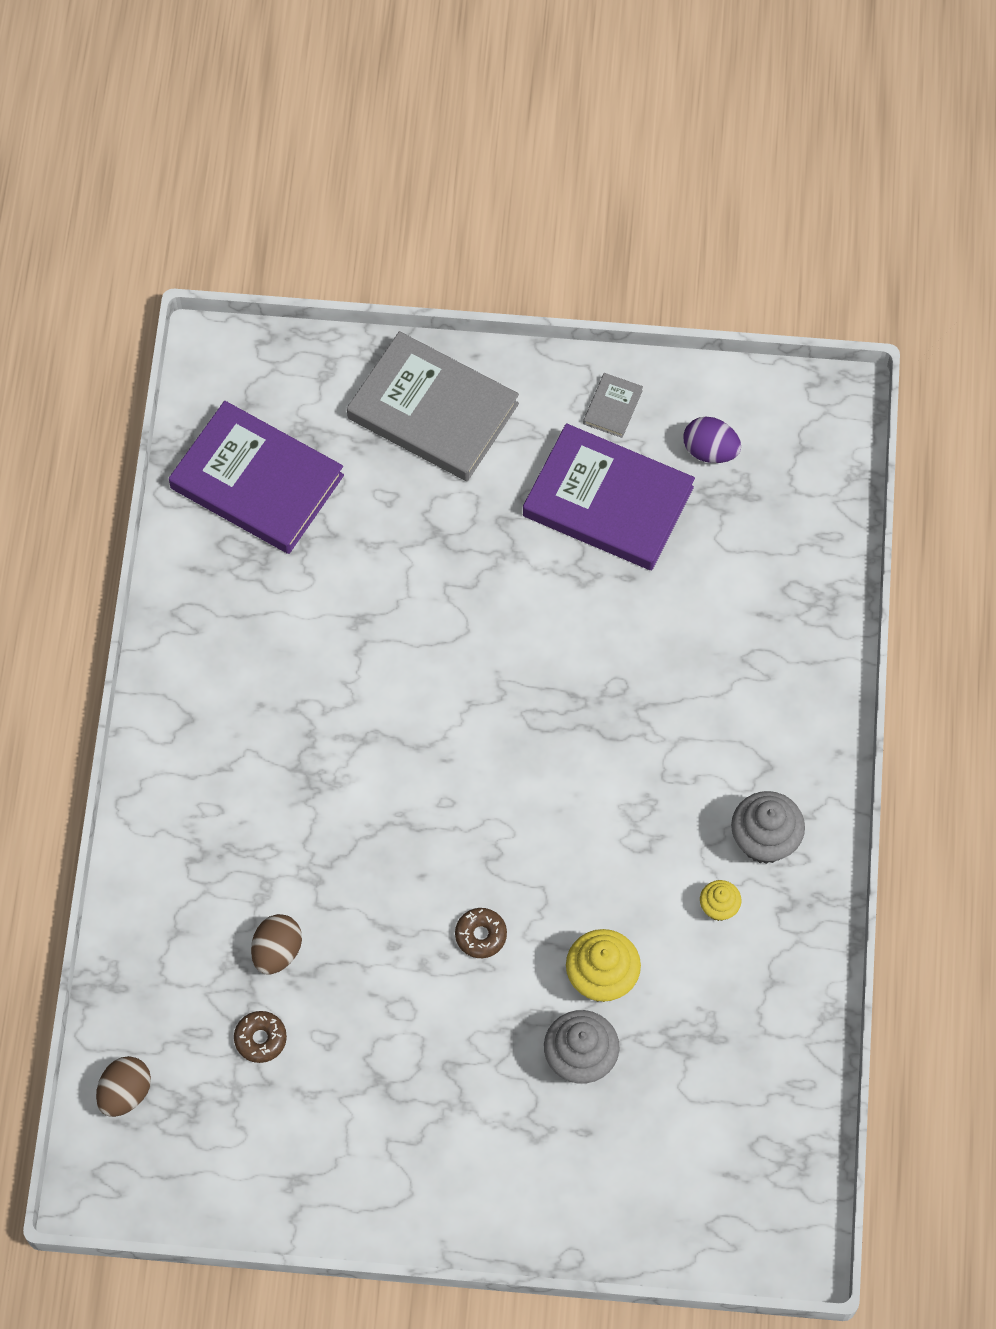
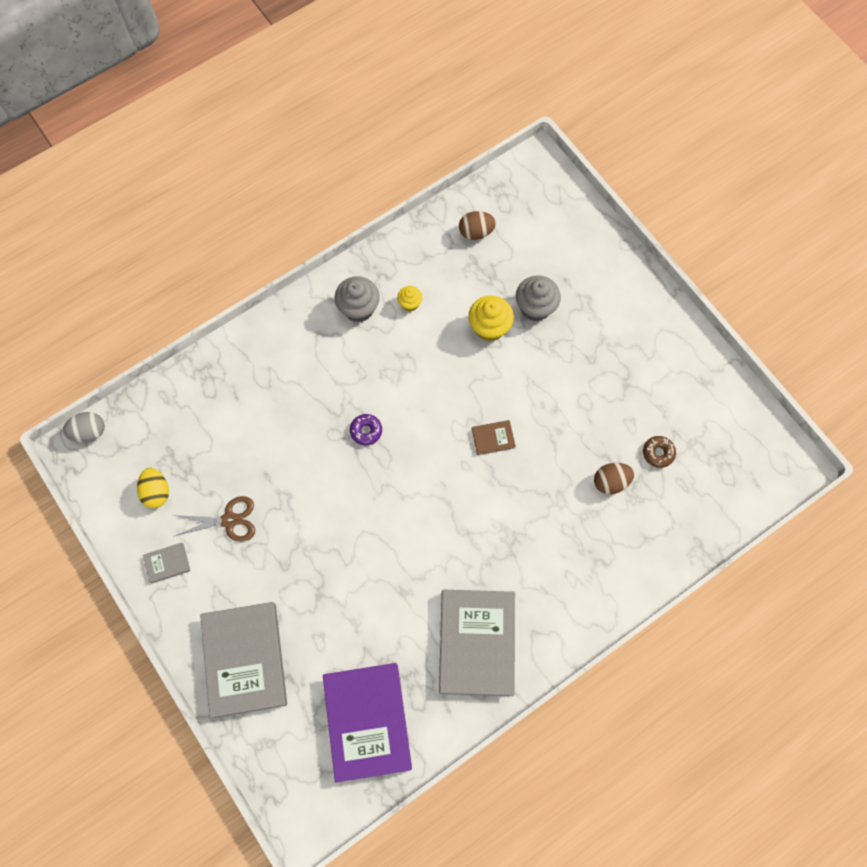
camera: 130 degrees left, 5 degrees up
(125, 1093) = (741, 493): brown egg -> brown egg (476, 232)
(235, 651) = (476, 643): none -> grey book
(452, 861) = (493, 438): none -> brown book
(481, 935) = (517, 395): brown donut -> none
(589, 725) = (366, 431): none -> purple donut
(608, 502) = (229, 520): purple book -> brown scissors
(710, 450) = (156, 492): purple egg -> yellow egg
(851, 429) = (89, 432): none -> grey egg

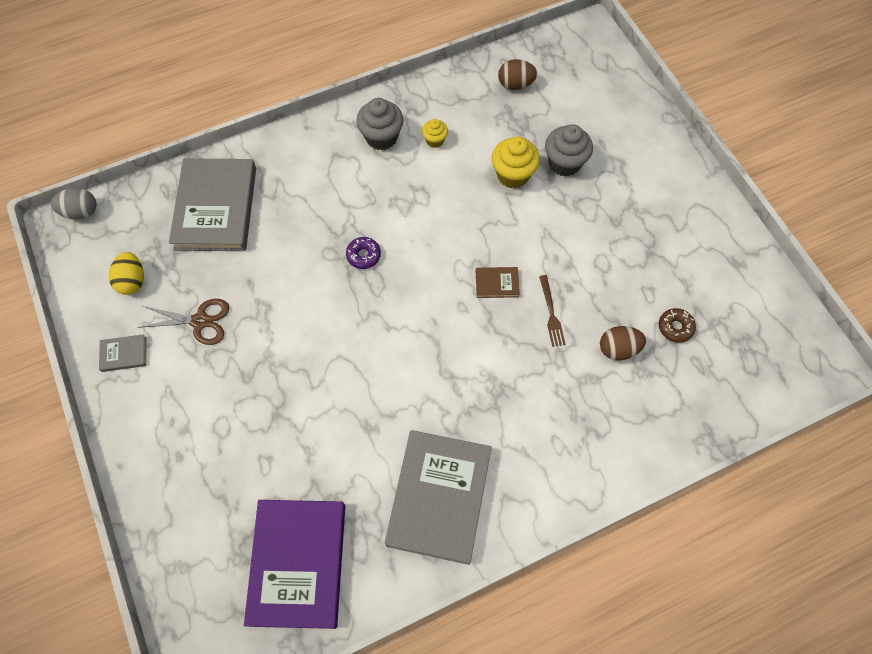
camera: 10 degrees right, 5 degrees down
(245, 660) = (180, 470): grey book -> grey book (216, 208)
(546, 458) = (551, 313): none -> brown fork

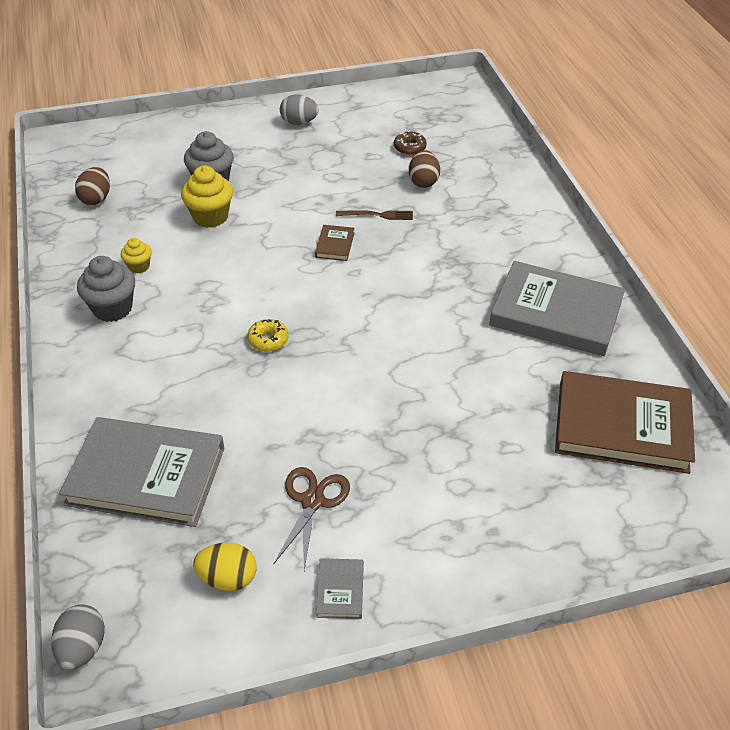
camera: 80 degrees left, 20 degrees down
(298, 563) = (622, 426): purple book -> brown book
(363, 255) = (268, 340): purple donut -> yellow donut
(686, 214) = (299, 122): none -> grey egg

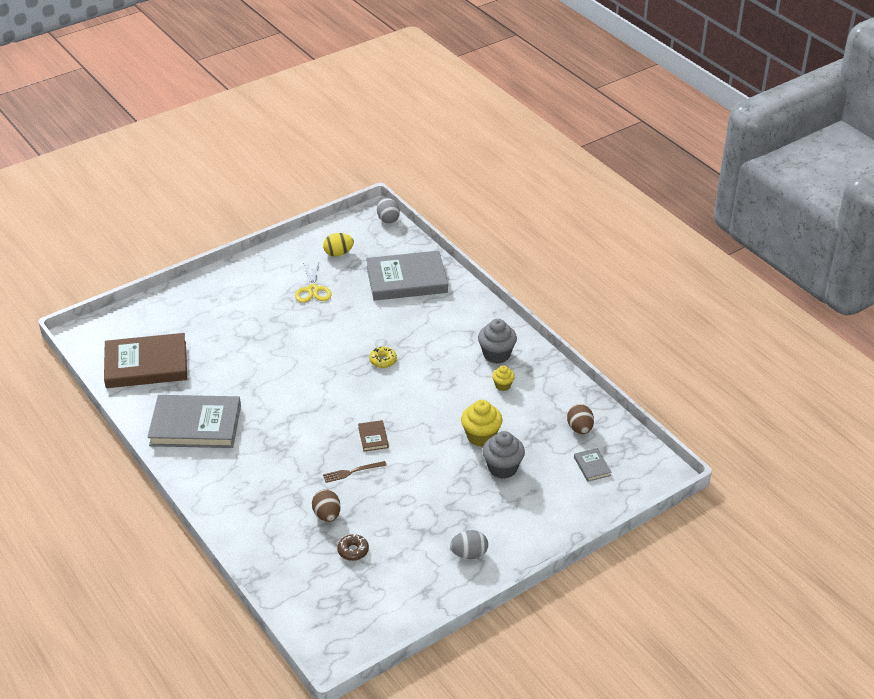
camera: 160 degrees right, 5 degrees down
(312, 501) = (313, 290): brown scissors -> yellow scissors
(340, 590) = (282, 261): grey book -> grey book (592, 466)

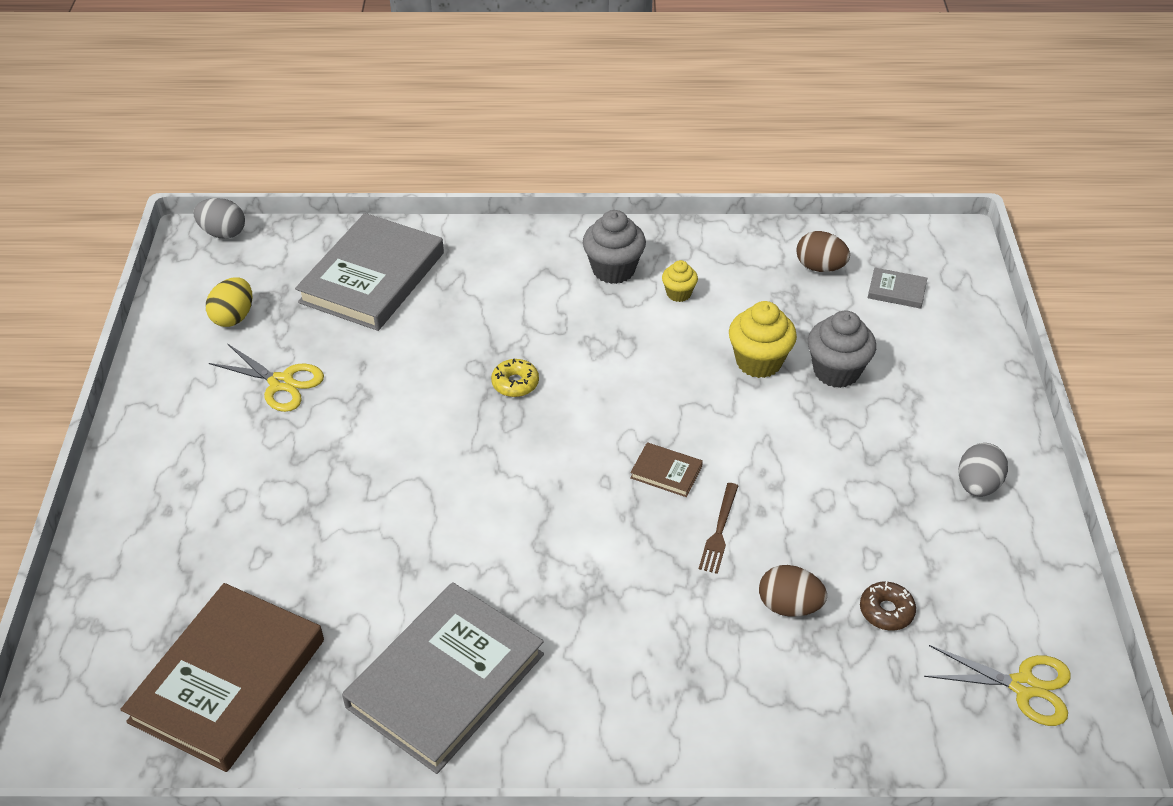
camera: 55 degrees left, 5 degrees up
(347, 618) = (1023, 686): none -> yellow scissors

